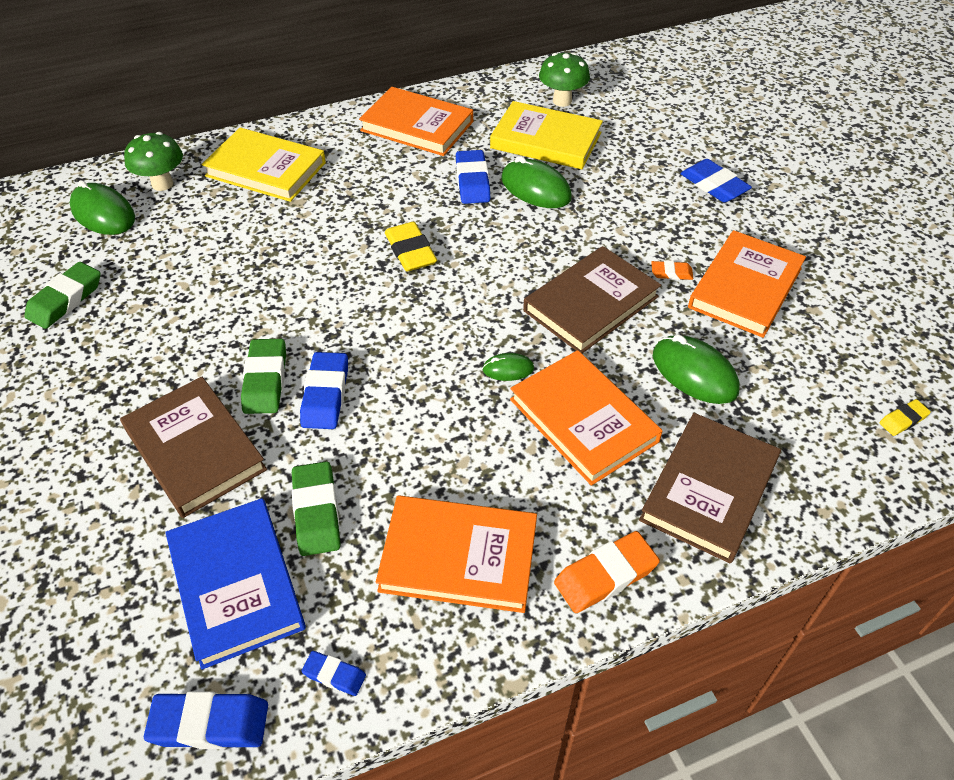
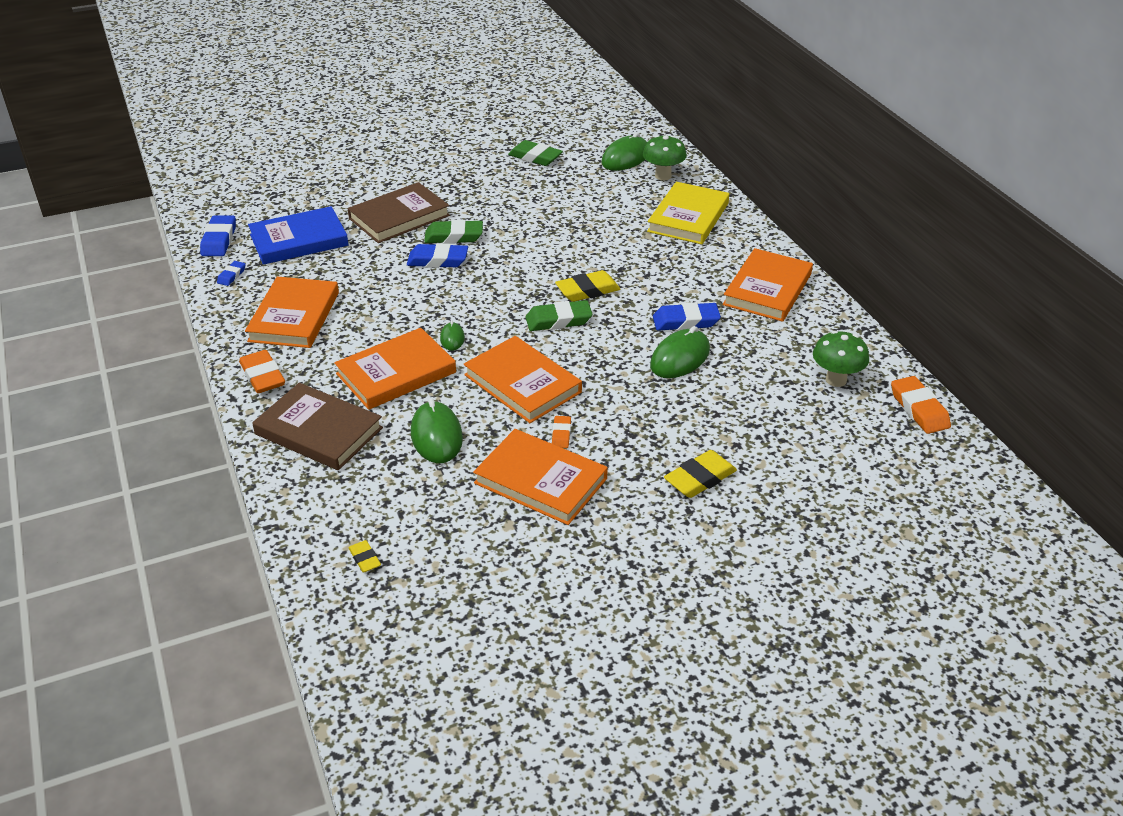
camera: 90 degrees right, 10 degrees down
(316, 512) = (341, 263): green eraser -> green eraser (558, 320)
(546, 140) = (760, 366): yellow book -> none
(591, 304) = (522, 384): brown book -> orange book
(597, 65) = (919, 409): none -> orange eraser
(694, 373) = (436, 436): green mouse -> green mouse turned 60 degrees counterclockwise
(714, 185) = (700, 478): blue eraser -> yellow eraser

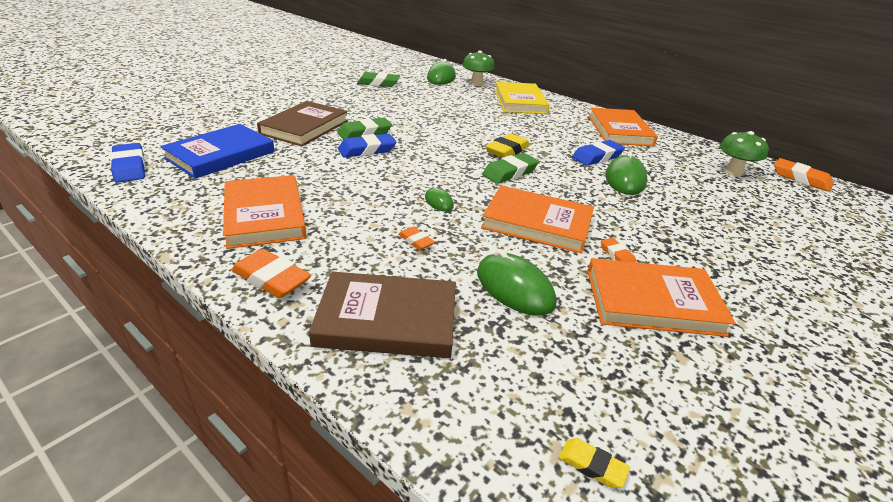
camera: 30 degrees left, 5 degrees down
(231, 275) = (164, 193): blue eraser -> none
(396, 373) = (416, 241): orange book -> orange eraser
(700, 478) = (758, 260): yellow eraser -> none

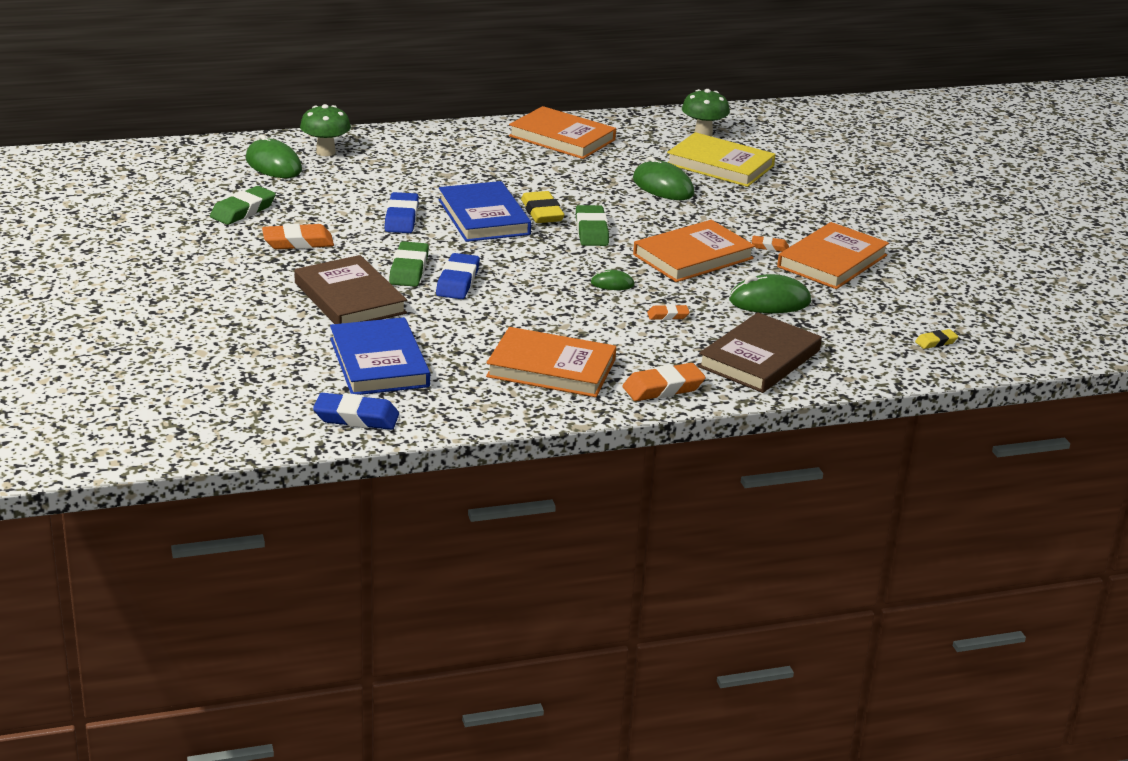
camera: 55 degrees left, 5 degrees down
(469, 136) = (483, 217): none -> blue book
(520, 101) = (419, 152): yellow book -> yellow book (720, 165)
(597, 157) = (606, 177): blue eraser -> blue eraser (401, 218)
(800, 179) = (744, 114): orange eraser -> orange eraser (298, 242)

